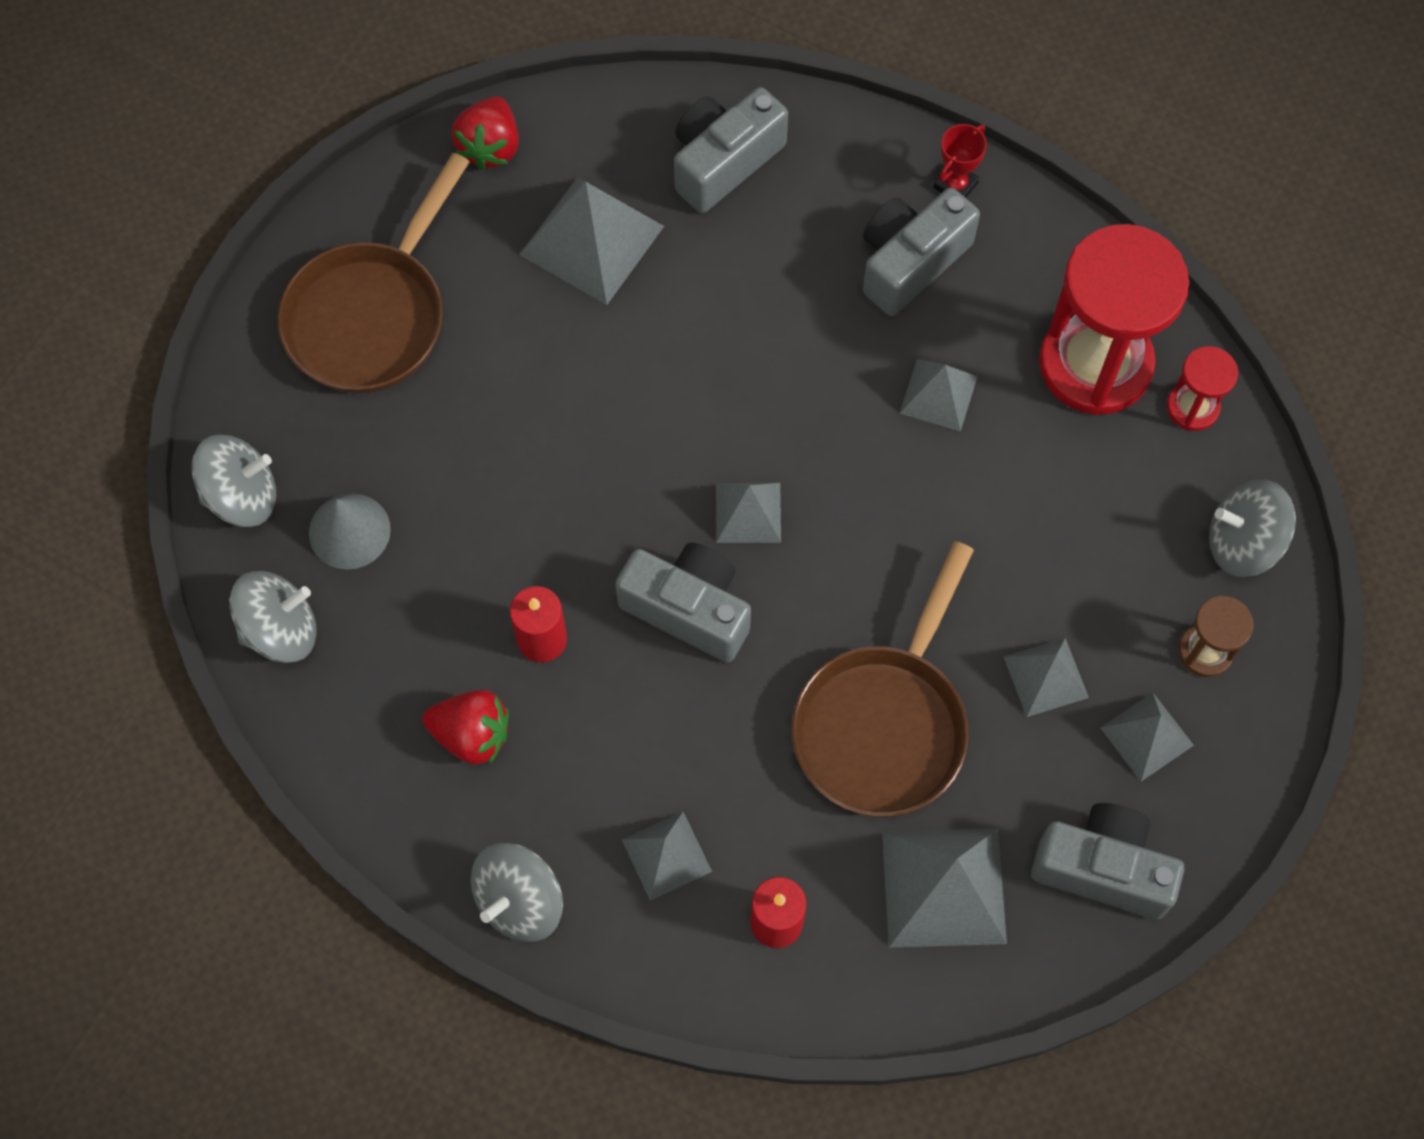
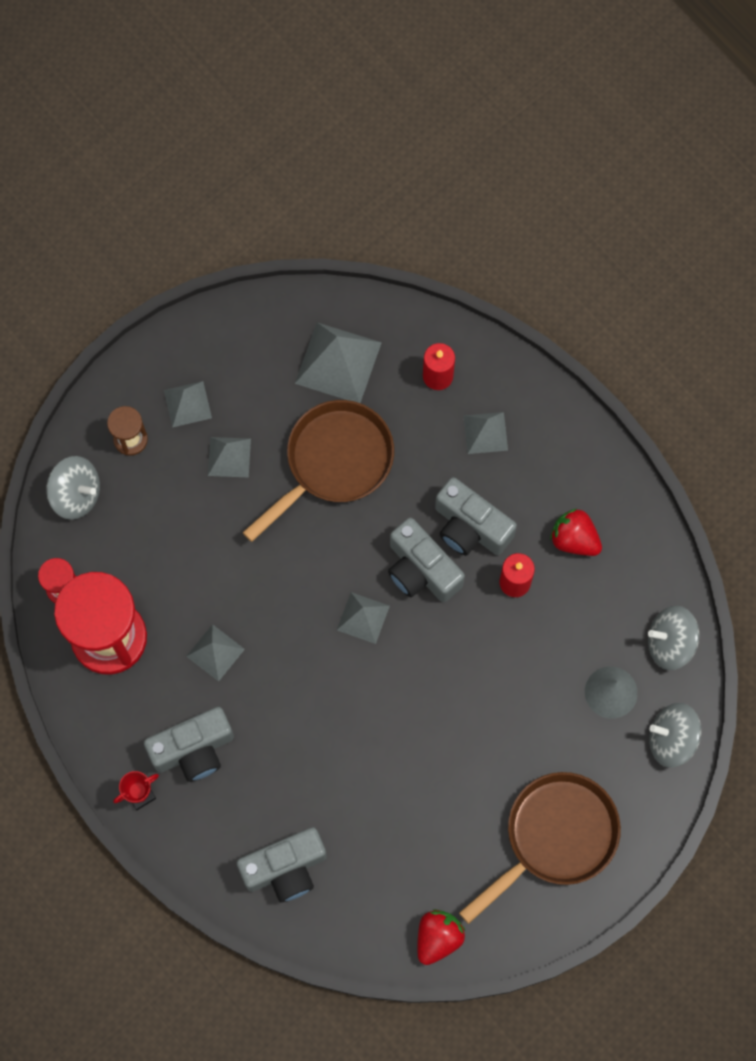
camera: 160 degrees left, 5 degrees up
(520, 901) = (576, 436): grey spinning top -> none
(592, 240) = (394, 841): grey pyramid -> none
(1103, 868) = (246, 342): grey camera -> grey camera (470, 527)

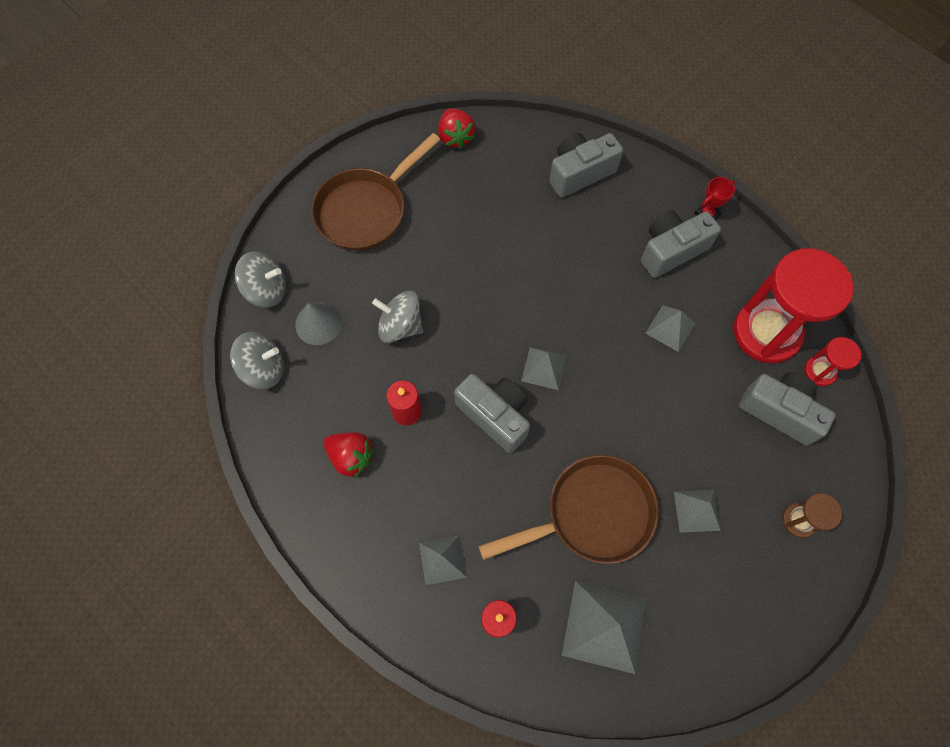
camera: 175 degrees right, 5 degrees down
(76, 494) = (834, 459): grey spinning top -> grey spinning top (400, 326)
(187, 404) = (751, 564): grey pyramid -> none
(334, 462) = (592, 514): brown pan -> brown pan turned 150 degrees counterclockwise
(438, 938) = (455, 137): red strawberry -> red strawberry turned 45 degrees counterclockwise
(470, 527) = (452, 460): grey camera -> grey camera (779, 411)

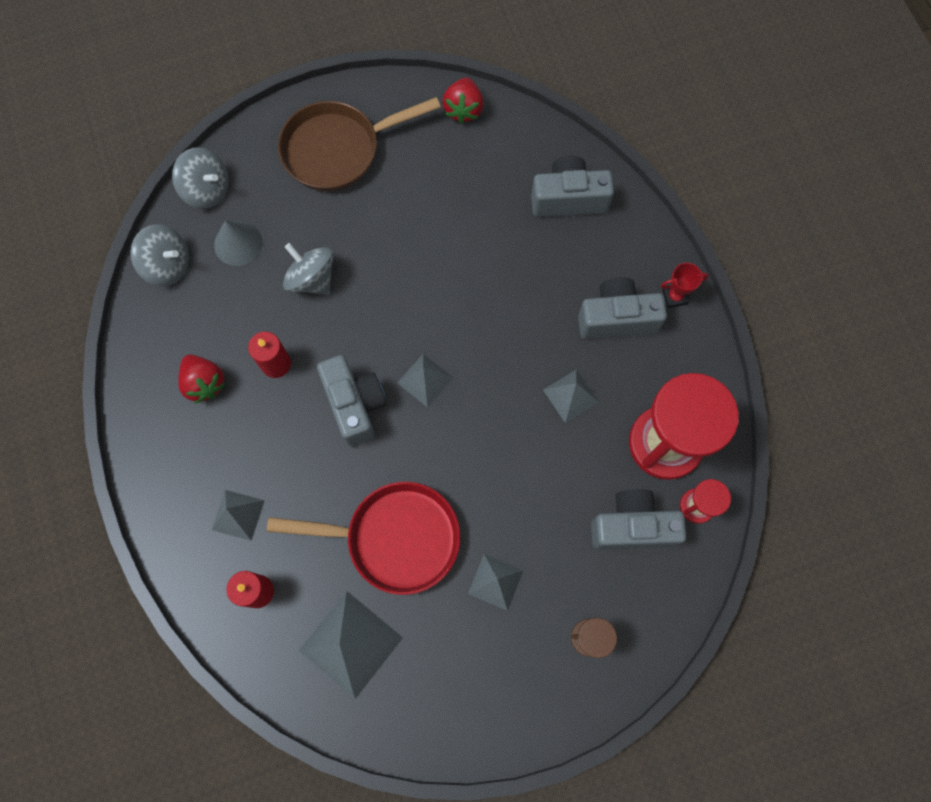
camera: 25 degrees right, 5 degrees up
(592, 514) = (395, 538): brown pan -> red pan
(779, 411) = (632, 526): grey camera -> grey camera turned 60 degrees counterclockwise

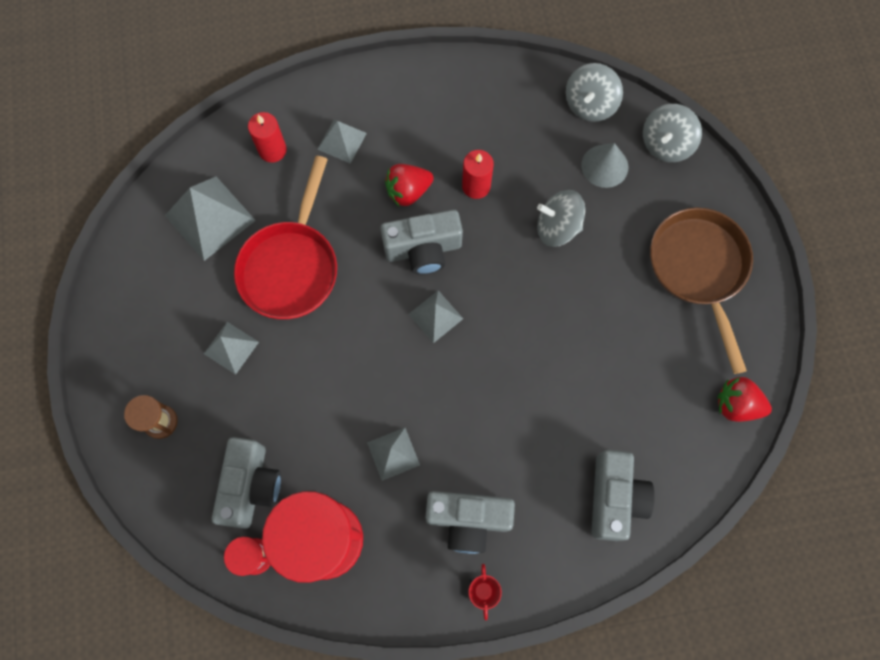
camera: 100 degrees right, 0 degrees up
(205, 383) = (468, 125): red strawberry -> red strawberry (408, 191)
(312, 279) = (557, 227): grey spinning top -> grey spinning top turned 135 degrees counterclockwise
(616, 318) = (468, 520): grey camera -> grey camera turned 90 degrees clockwise

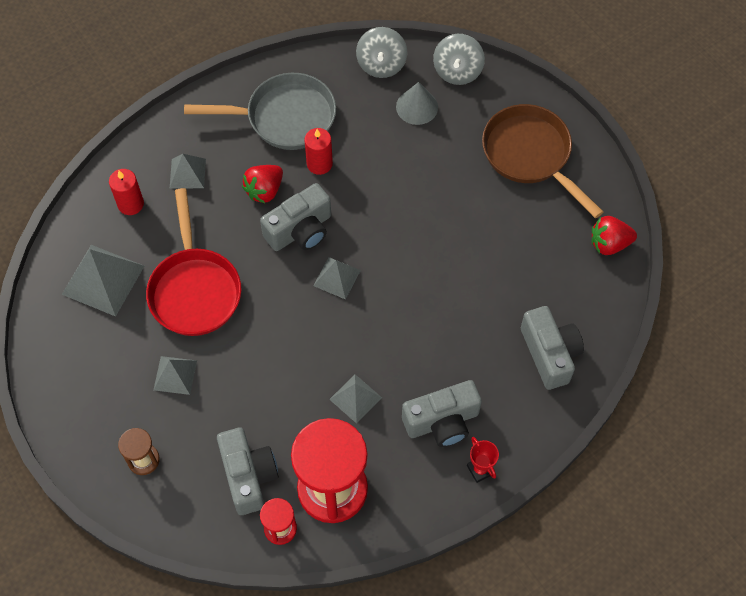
camera: 25 degrees left, 10 degrees down
(465, 122) = (284, 117): none -> grey pan
(557, 227) = (402, 169): grey spinning top -> none

